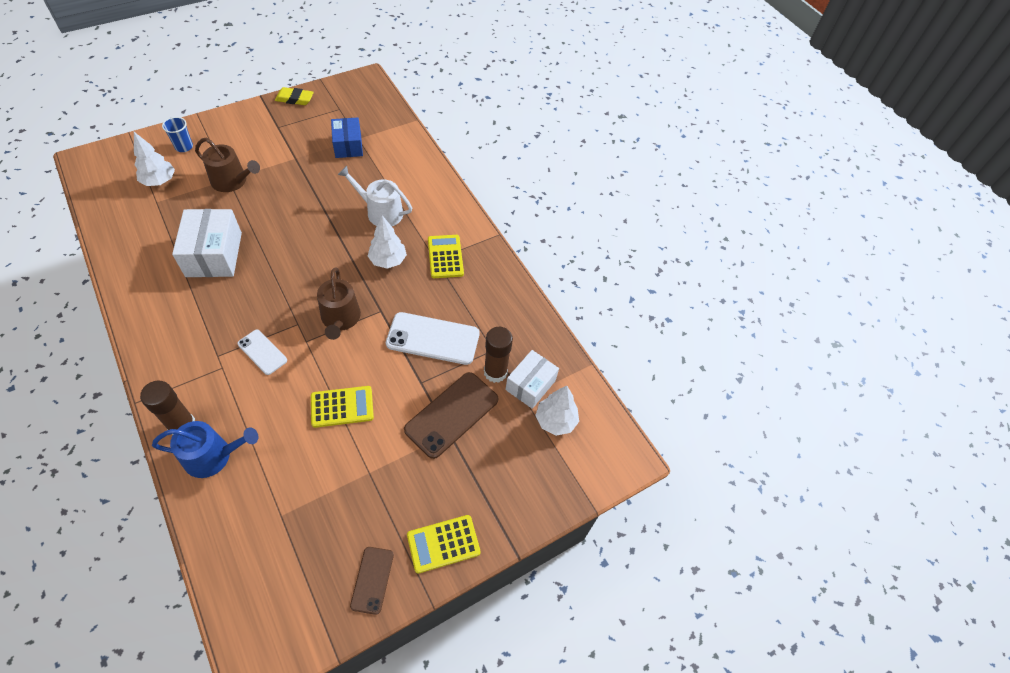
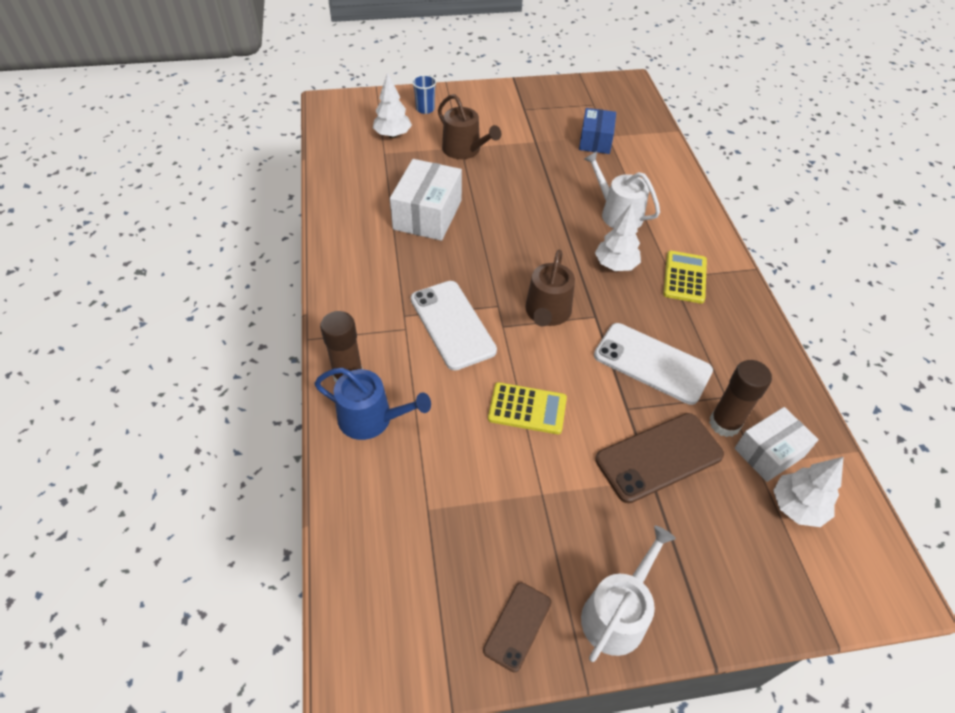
camera: 25 degrees right, 5 degrees down
(262, 352) = (452, 324): white phone -> white phone, size x1.76
(294, 99) = (548, 87): yellow eraser -> none
(443, 543) = (617, 613): yellow calculator -> white watering can

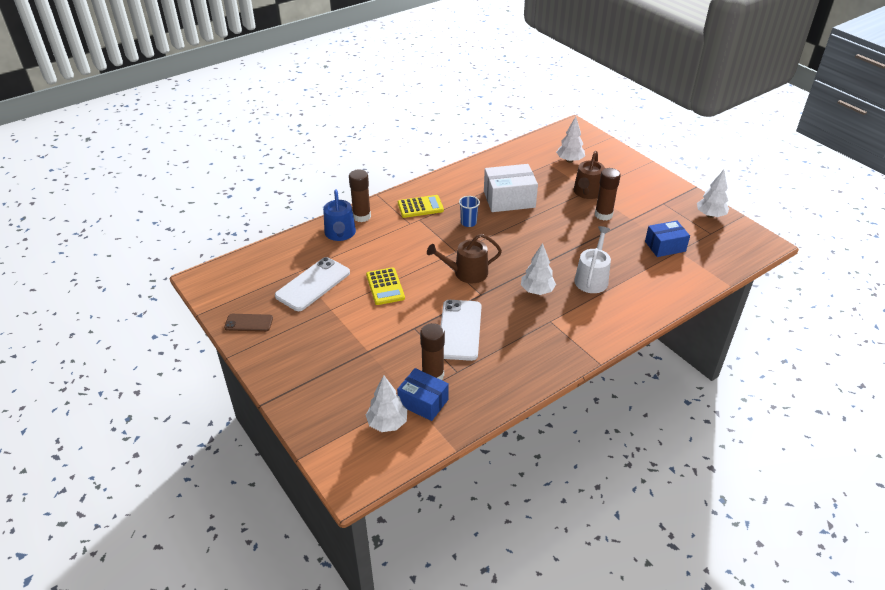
camera: 65 degrees right, 10 degrees down
(425, 109) = (611, 163): blue cup -> blue cup (468, 223)
(452, 324) = (426, 239): white phone -> white phone (313, 284)
(514, 156) = (603, 215): none -> brown glue stick
(566, 91) = (710, 215): none -> white tree
(617, 613) = (273, 358): white watering can -> none
(659, 457) = (386, 350): brown phone -> none
(685, 277) = (555, 327): yellow calculator -> yellow calculator (420, 207)
(769, 452) = (423, 402): white box -> blue box

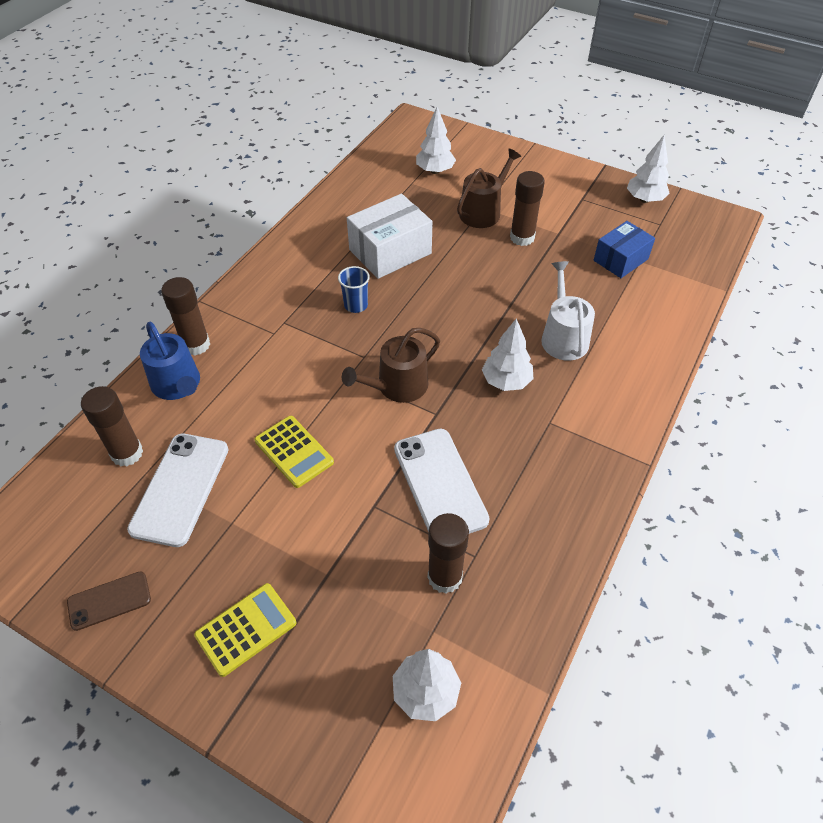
camera: 25 degrees left, 10 degrees up
(294, 258) = (127, 453): none -> brown glue stick
(420, 207) = (274, 302): yellow calculator -> yellow calculator (246, 629)
(423, 402) = (456, 630): blue box -> none
(587, 193) = (483, 211): brown watering can -> brown watering can turned 135 degrees counterclockwise

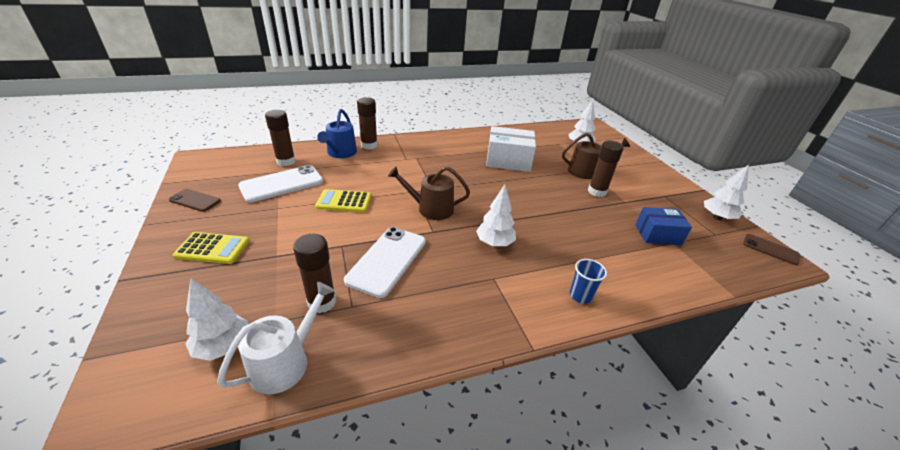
camera: 40 degrees right, 15 degrees down
(294, 452) = (344, 201): yellow calculator -> yellow calculator turned 90 degrees clockwise
(356, 305) = (459, 169): blue cup -> blue cup (580, 295)
(563, 337) = (562, 246): white watering can -> white watering can (285, 361)
(709, 213) = (770, 249): none -> brown phone

